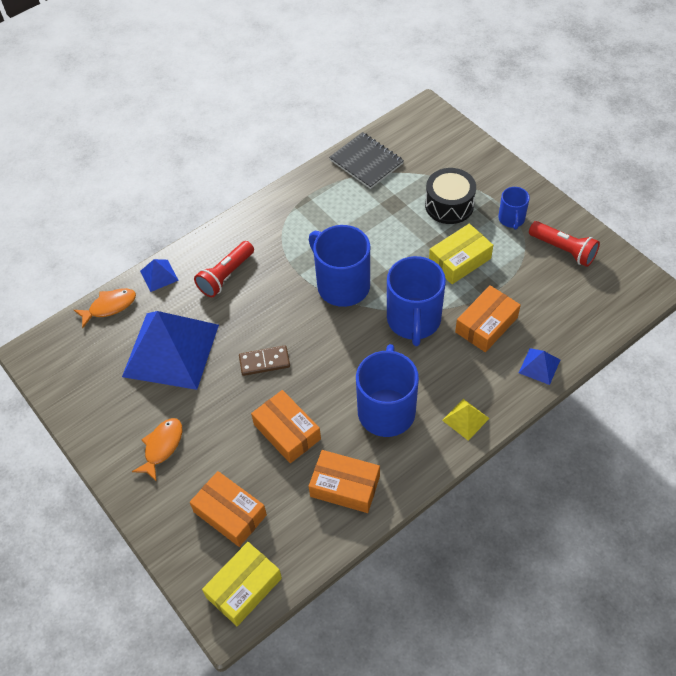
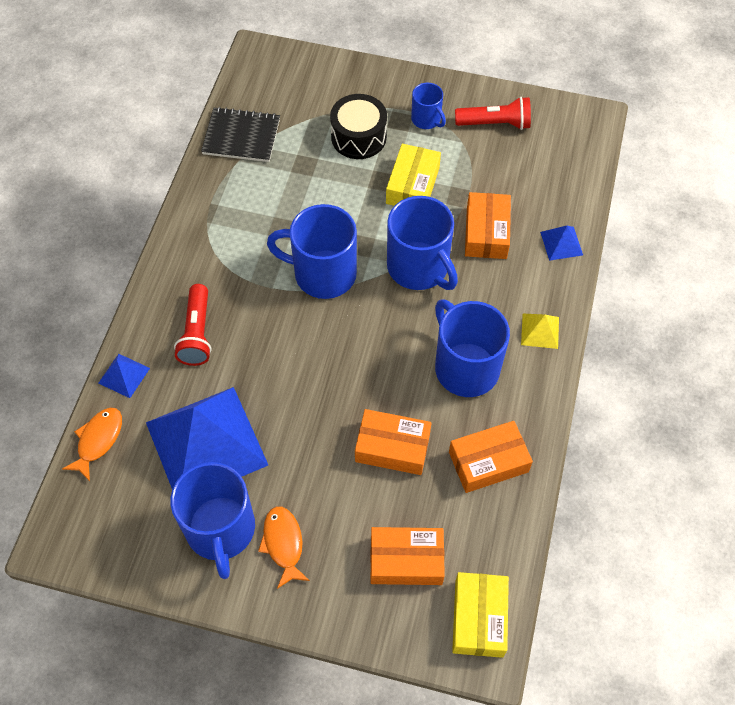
camera: 40 degrees left, 5 degrees up
(132, 411) = (220, 530): none -> blue mug
(264, 362) = (312, 395): brown domino -> none

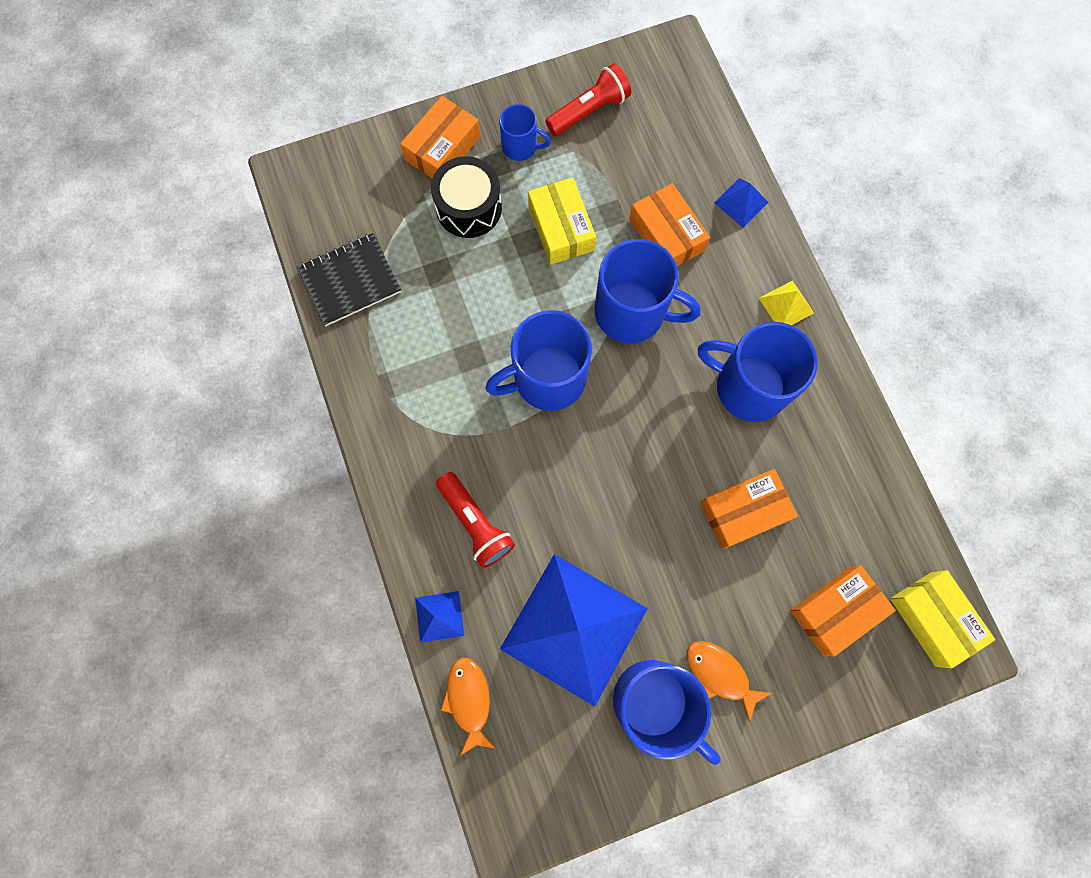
camera: 35 degrees left, 15 degrees up
(488, 462) = (835, 466): orange box -> orange box (443, 148)

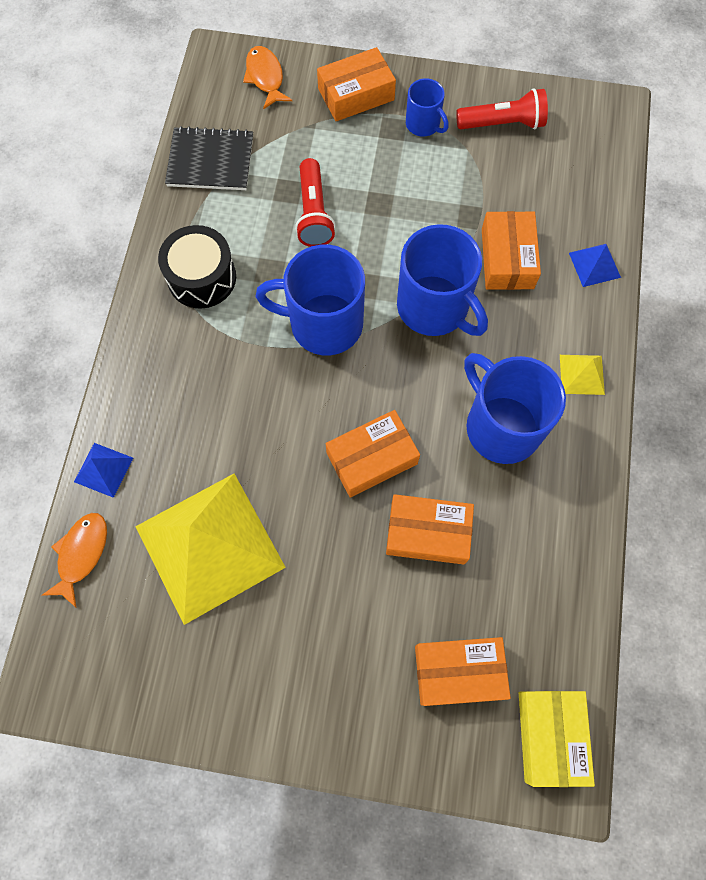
camera: 30 degrees right, 5 degrees down
(469, 207) = (347, 152): black drum -> black drum (202, 277)
(476, 523) = (184, 410): red flashlight -> red flashlight (314, 213)
(561, 228) = (416, 207): yellow box -> none
(574, 628) = (210, 546): blue pyramid -> yellow pyramid
(654, 703) = (238, 654): blue mug -> none
(660, 474) = (372, 458): none -> orange box
(720, 674) = (313, 664): orange fish -> orange fish (265, 77)

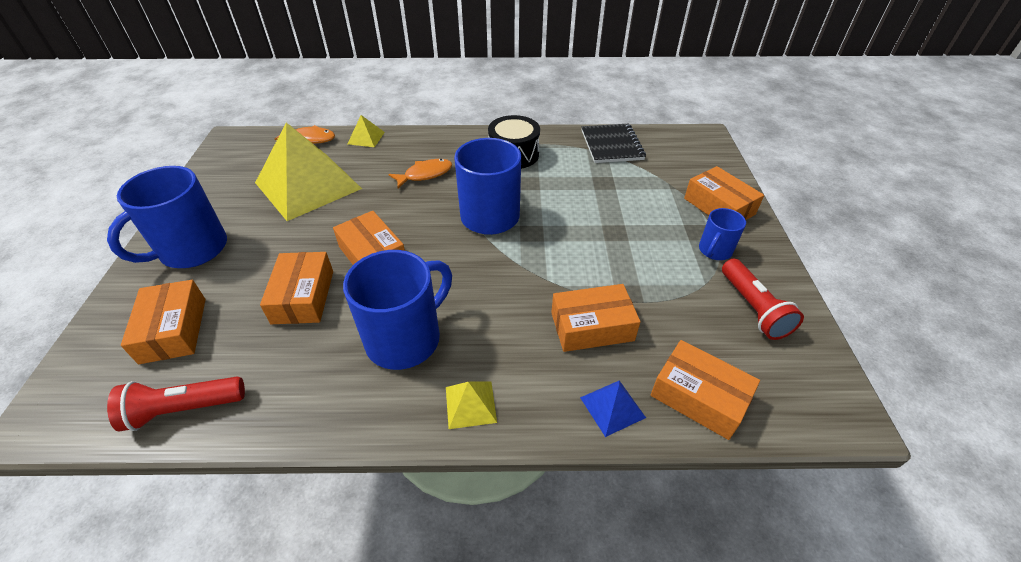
camera: 80 degrees right, 25 degrees down
(103, 470) = (366, 138): blue pyramid -> yellow pyramid
(265, 77) = (702, 159): orange fish -> orange fish (425, 174)
(314, 213) = (589, 198): red flashlight -> red flashlight (183, 409)
(434, 307) = (521, 278): blue mug -> blue mug (192, 250)
(550, 736) = (88, 405): yellow box -> none
(590, 199) = (699, 397): none -> orange box

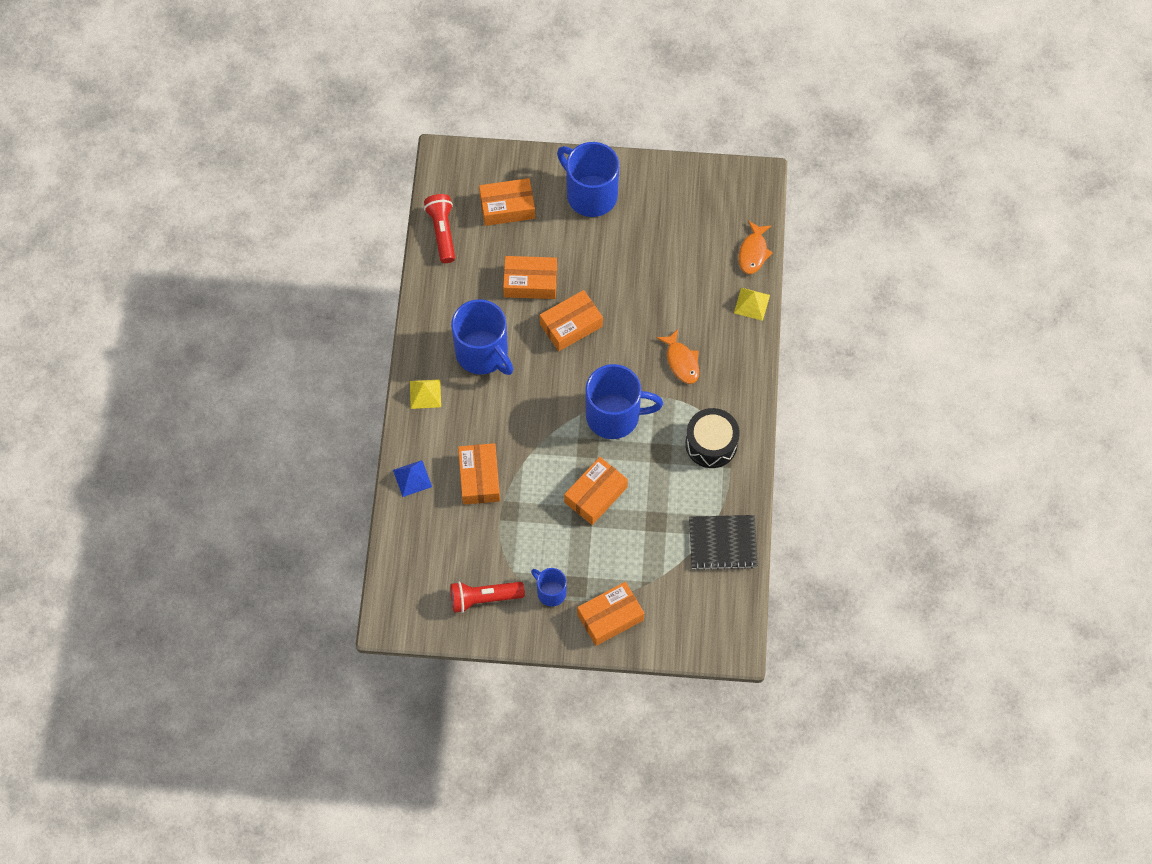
camera: 95 degrees right, 20 degrees up
(308, 185) = (671, 263): yellow pyramid -> none
(699, 397) = (413, 533): orange box -> orange box (595, 495)

